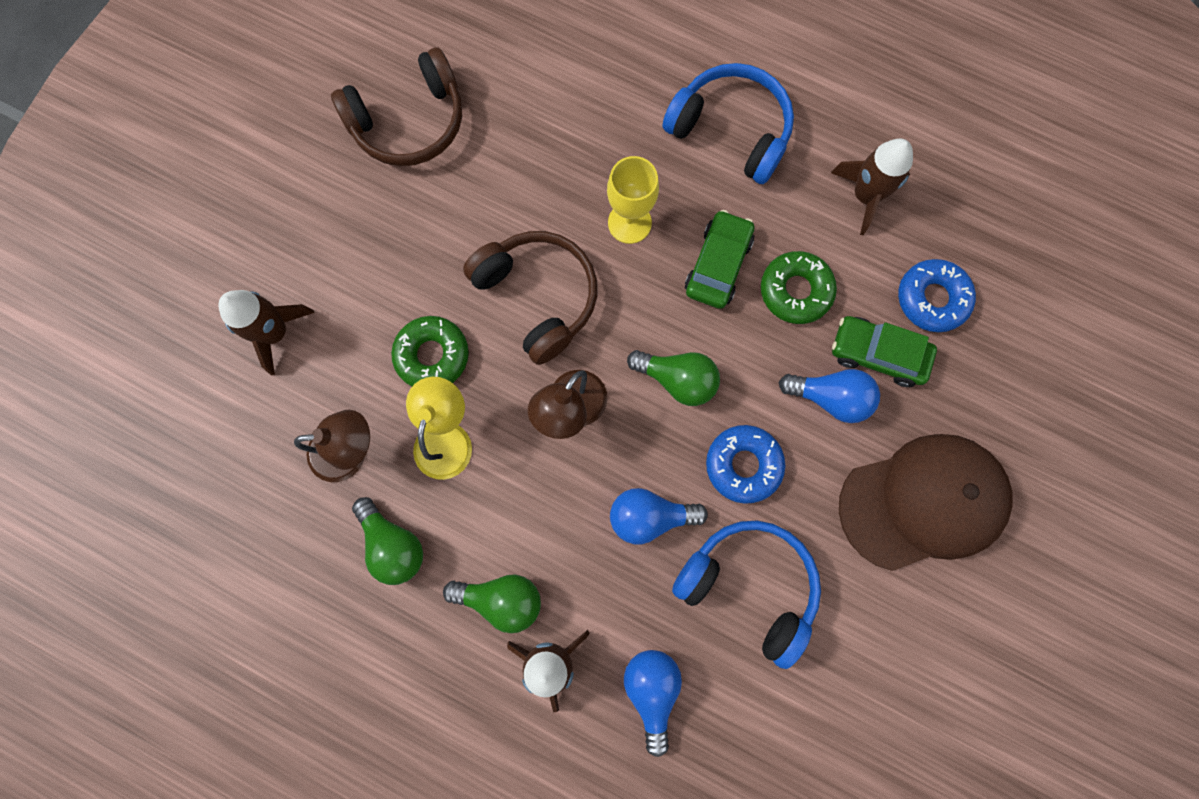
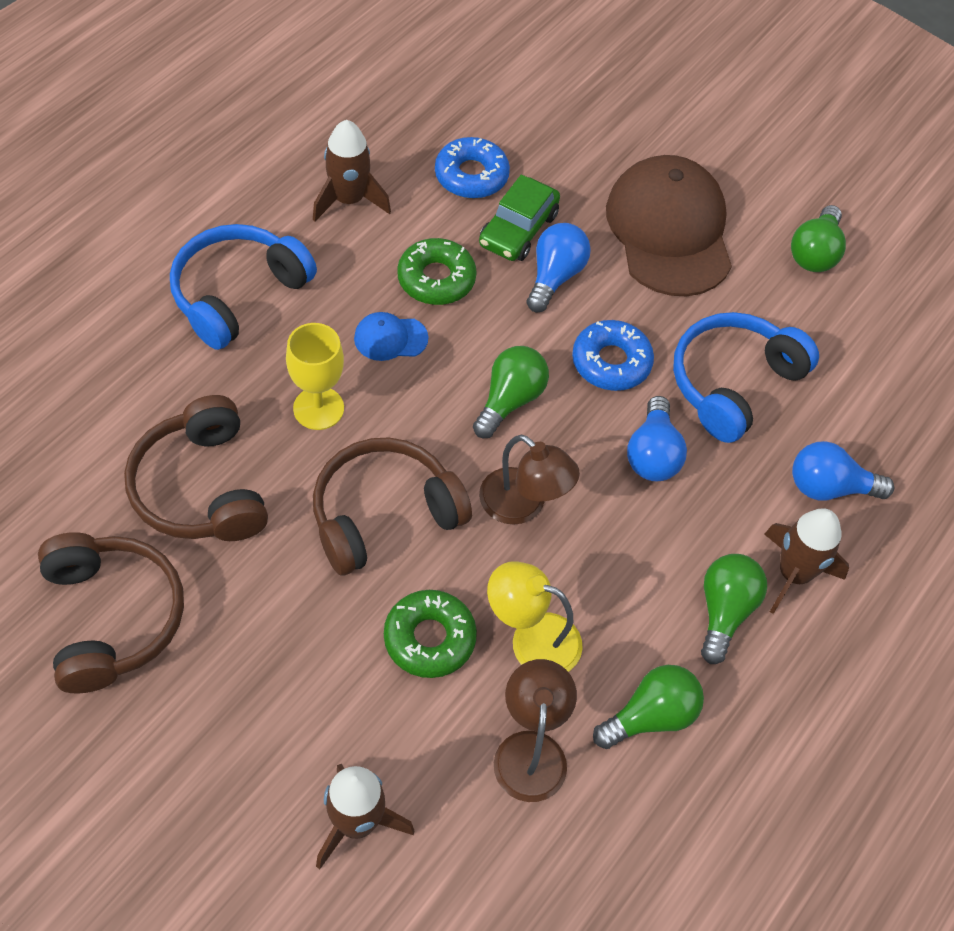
camera: 85 degrees left, 20 degrees down
(533, 153) = (201, 488): none -> brown headphones
(718, 265) = (390, 338): green car -> blue cap
(940, 660) = (815, 253): none -> green light bulb

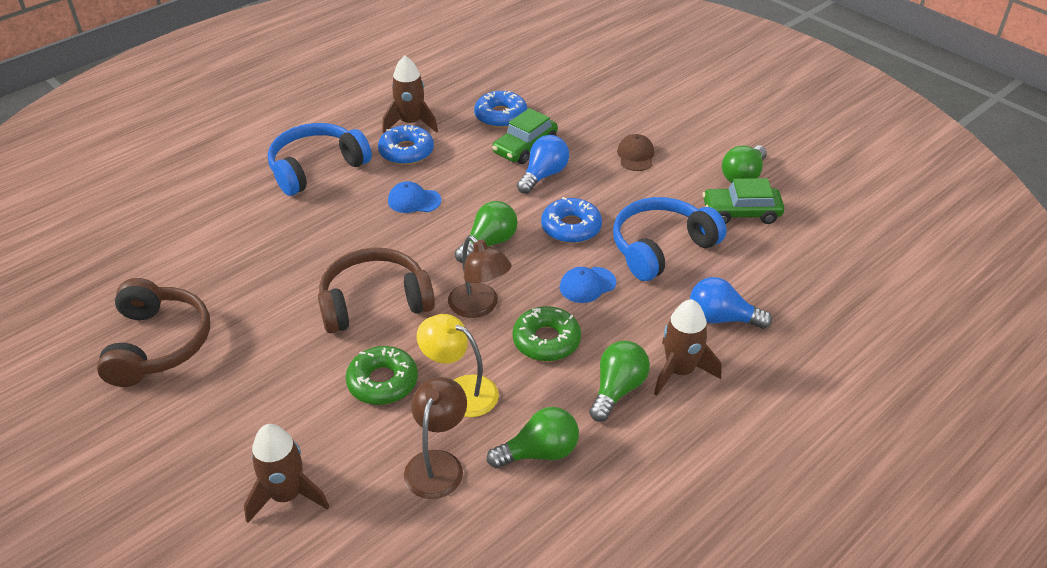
camera: 15 degrees right, 15 degrees down
(201, 488) = (250, 274): brown headphones -> none
(318, 408) = (349, 236): yellow goblet -> none
(356, 252) = (406, 151): none -> blue donut
(436, 279) = (457, 170): green donut -> green donut (546, 340)
(652, 454) = (587, 285): blue light bulb -> blue cap
(669, 230) = (635, 155): brown cap -> brown cap, size x0.42
(823, 315) = (741, 213): none -> green car

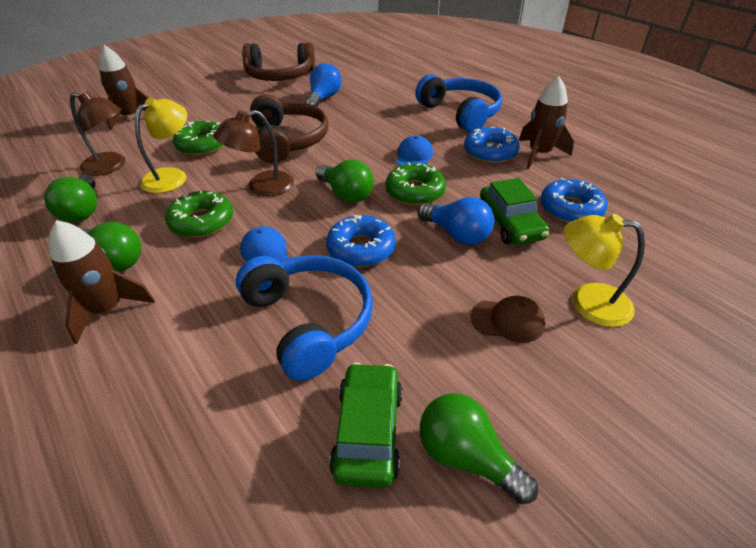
camera: 95 degrees right, 0 degrees up
(480, 199) = (415, 191): none -> green donut
(525, 147) = (510, 223): green car -> green car turned 150 degrees counterclockwise
(610, 121) = (588, 302): none -> yellow lamp
(721, 318) = (163, 362): blue light bulb -> blue light bulb (323, 98)

